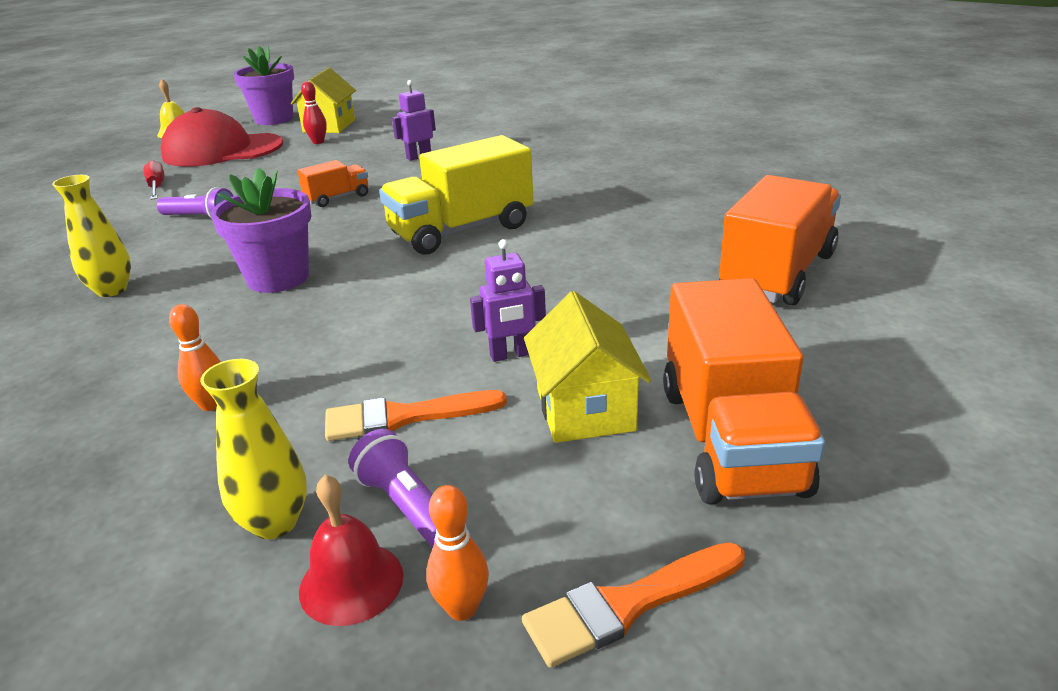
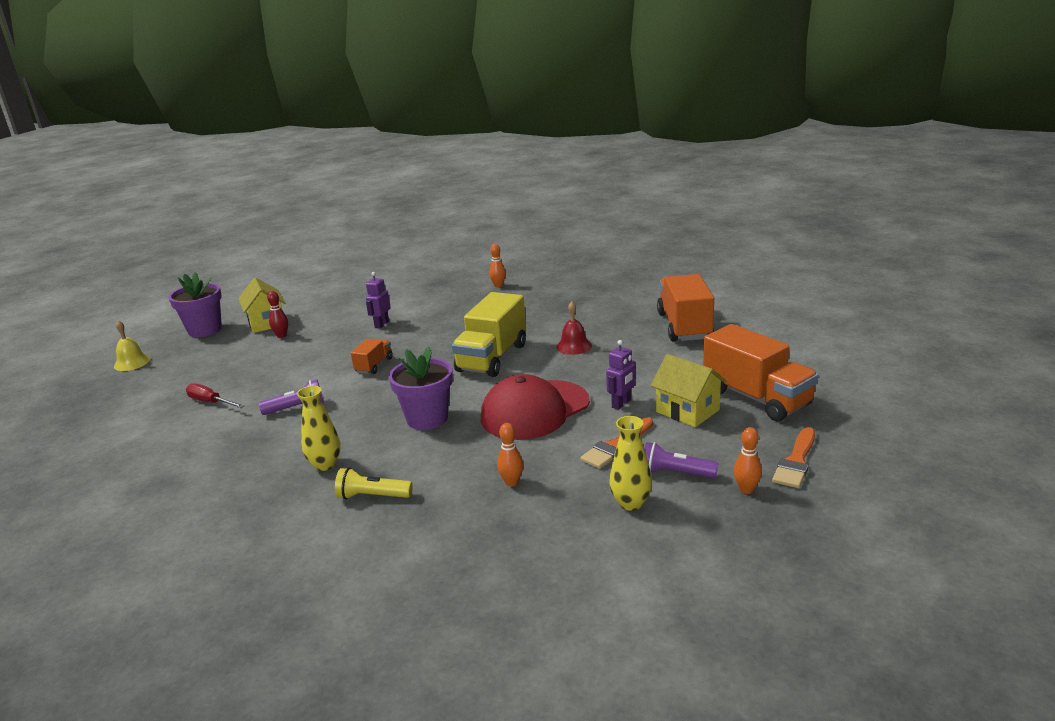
camera: 35 degrees left, 5 degrees down
(76, 348) = (372, 496): none -> yellow flashlight
(222, 150) = (209, 363): red cap -> red cap (534, 410)
(351, 582) = (695, 503): red bell -> red bell (574, 346)
(607, 148) = (498, 285): none -> orange bowling pin

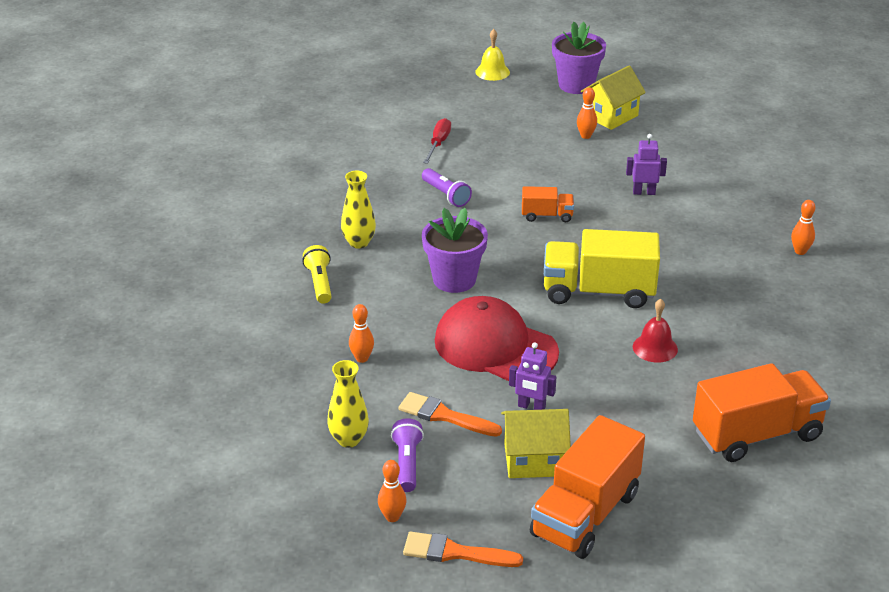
camera: 70 degrees right, 10 degrees up
(281, 336) = (586, 136): red bowling pin -> orange bowling pin
(687, 411) = (534, 460): yellow house -> yellow house turned 60 degrees clockwise

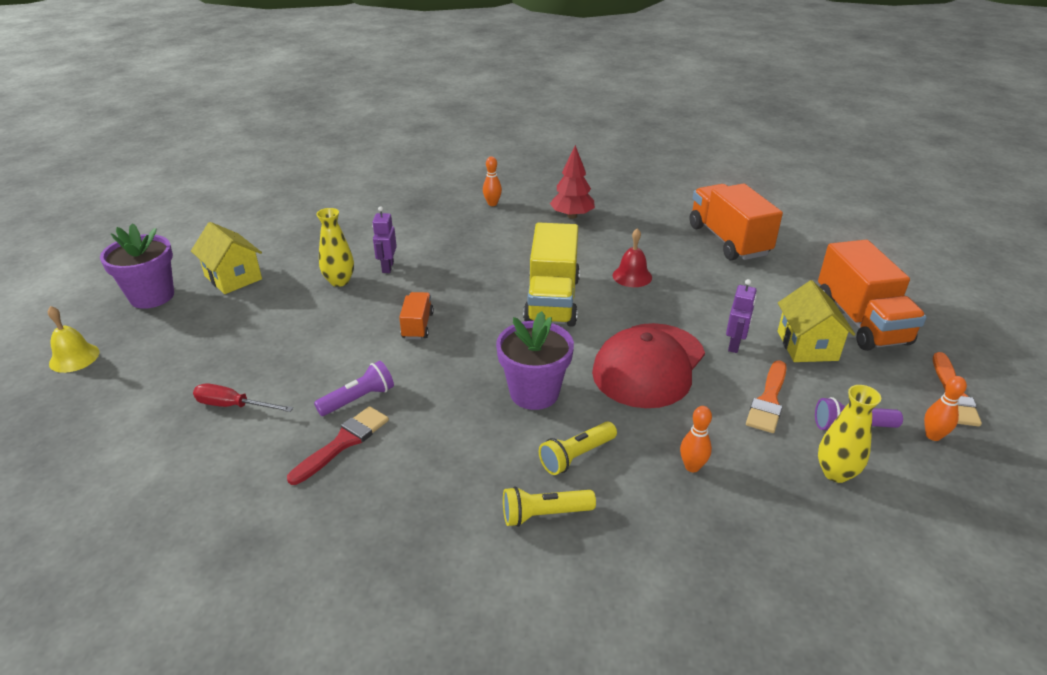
camera: 90 degrees left, 0 degrees up
(359, 242) = (453, 478): yellow vase -> yellow vase (339, 281)
(377, 299) = (576, 456): none -> yellow flashlight
(397, 193) = (343, 443): none -> red brush
(585, 514) = (860, 321): orange truck -> orange truck turned 45 degrees clockwise
(586, 136) = (267, 295): orange bowling pin -> none
(786, 310) = (572, 216): none -> red tree

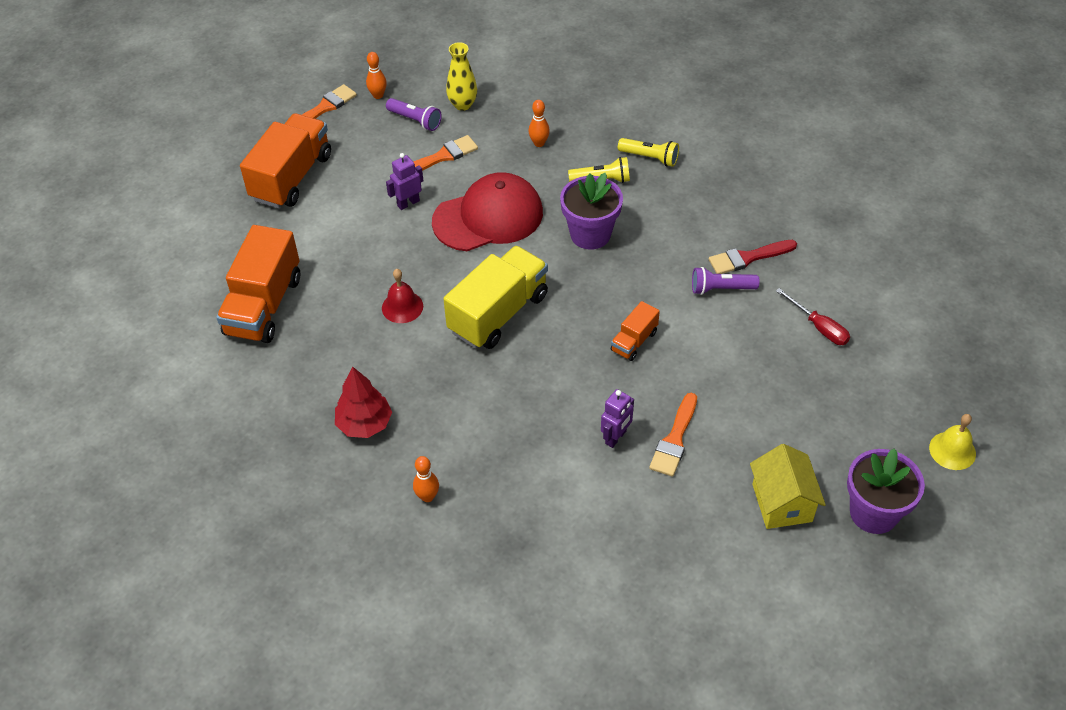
camera: 145 degrees left, 15 degrees up
(339, 281) = (674, 439): yellow vase -> orange brush
(807, 346) = (359, 178): yellow house -> none

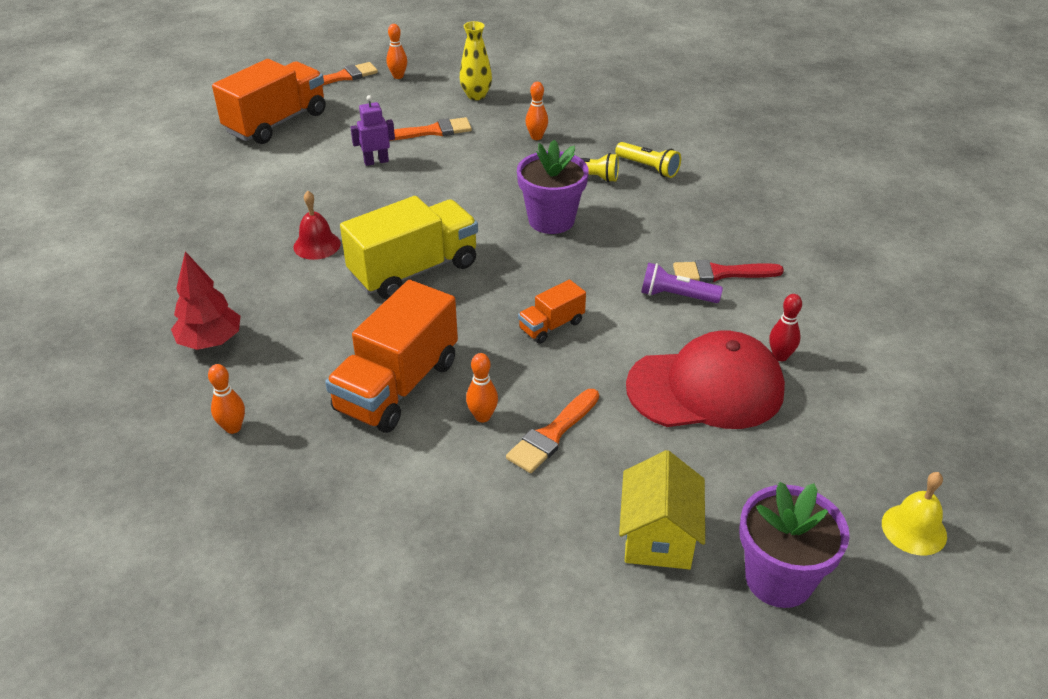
camera: 15 degrees right, 10 degrees down
(264, 306) = (180, 217): orange truck -> orange truck (397, 386)
(415, 120) = (422, 100): purple flashlight -> none
(488, 217) = (451, 187): red cap -> red cap (706, 388)
(616, 437) = (482, 416): purple robot -> orange bowling pin
(819, 327) = (780, 356): red screwdriver -> red bowling pin

